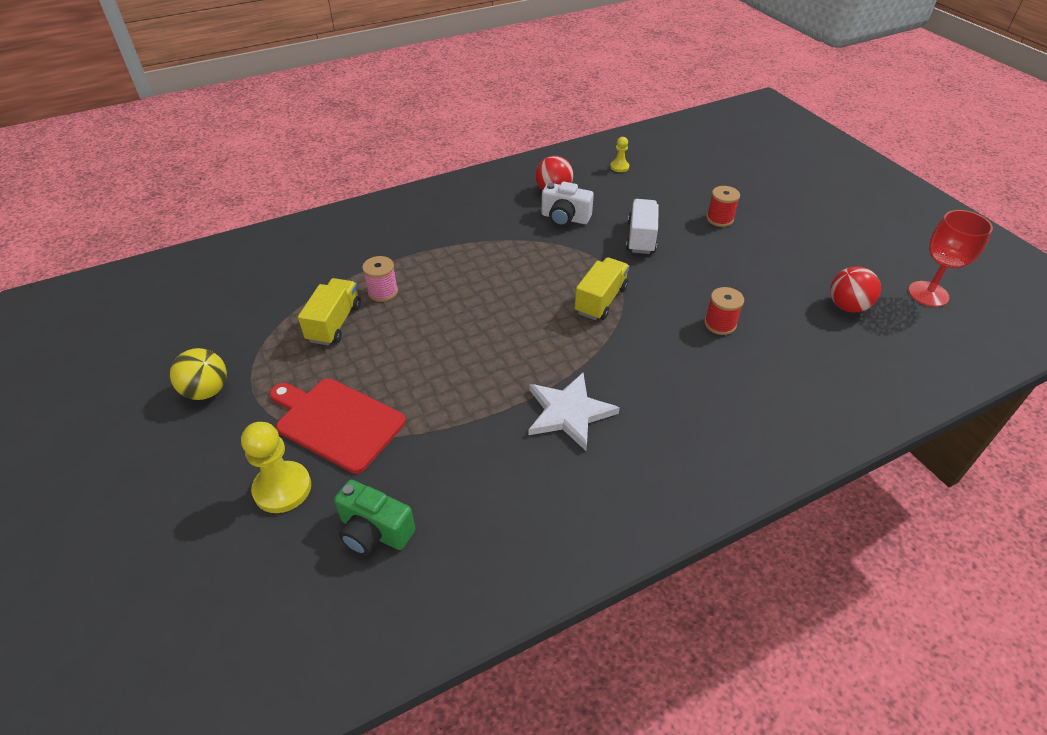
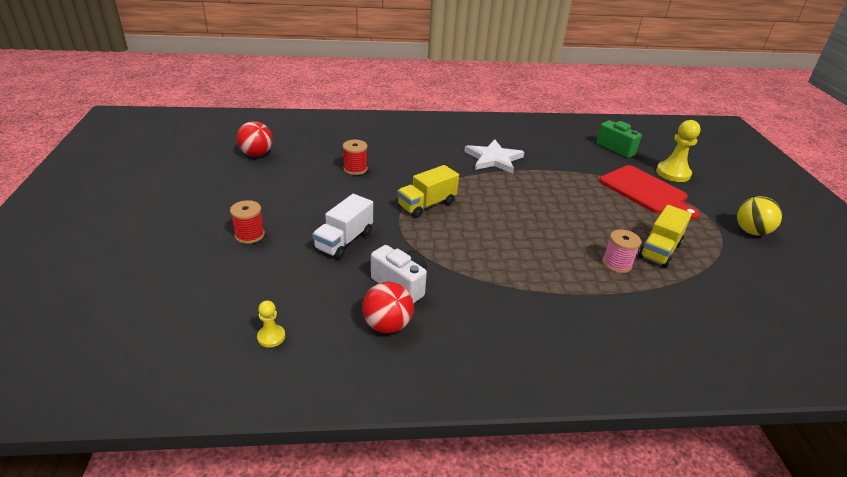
camera: 160 degrees left, 10 degrees down
(928, 294) = (192, 145): red goblet -> none

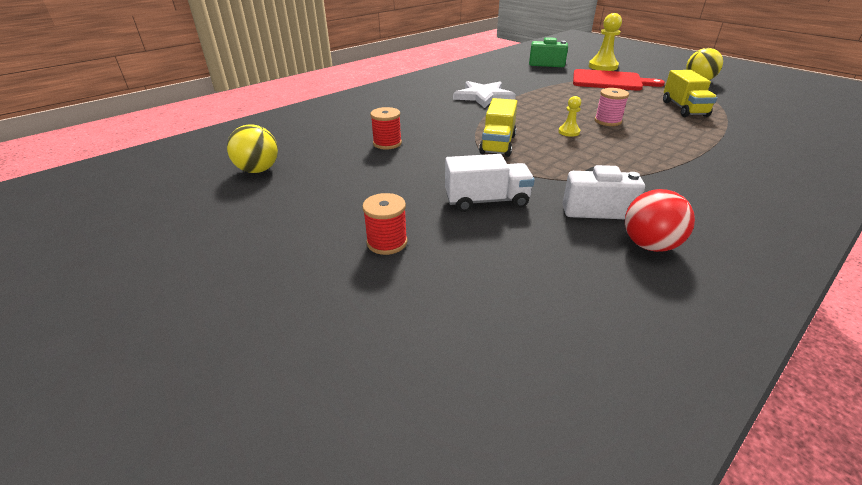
camera: 35 degrees left, 0 degrees up
(256, 154) = (258, 170): red ball -> yellow ball
(271, 337) = (588, 320): yellow pawn -> yellow pawn (569, 132)
(344, 241) = (486, 201): white truck -> white truck turned 90 degrees counterclockwise
(616, 264) = (682, 126): pink spool -> pink spool (607, 121)

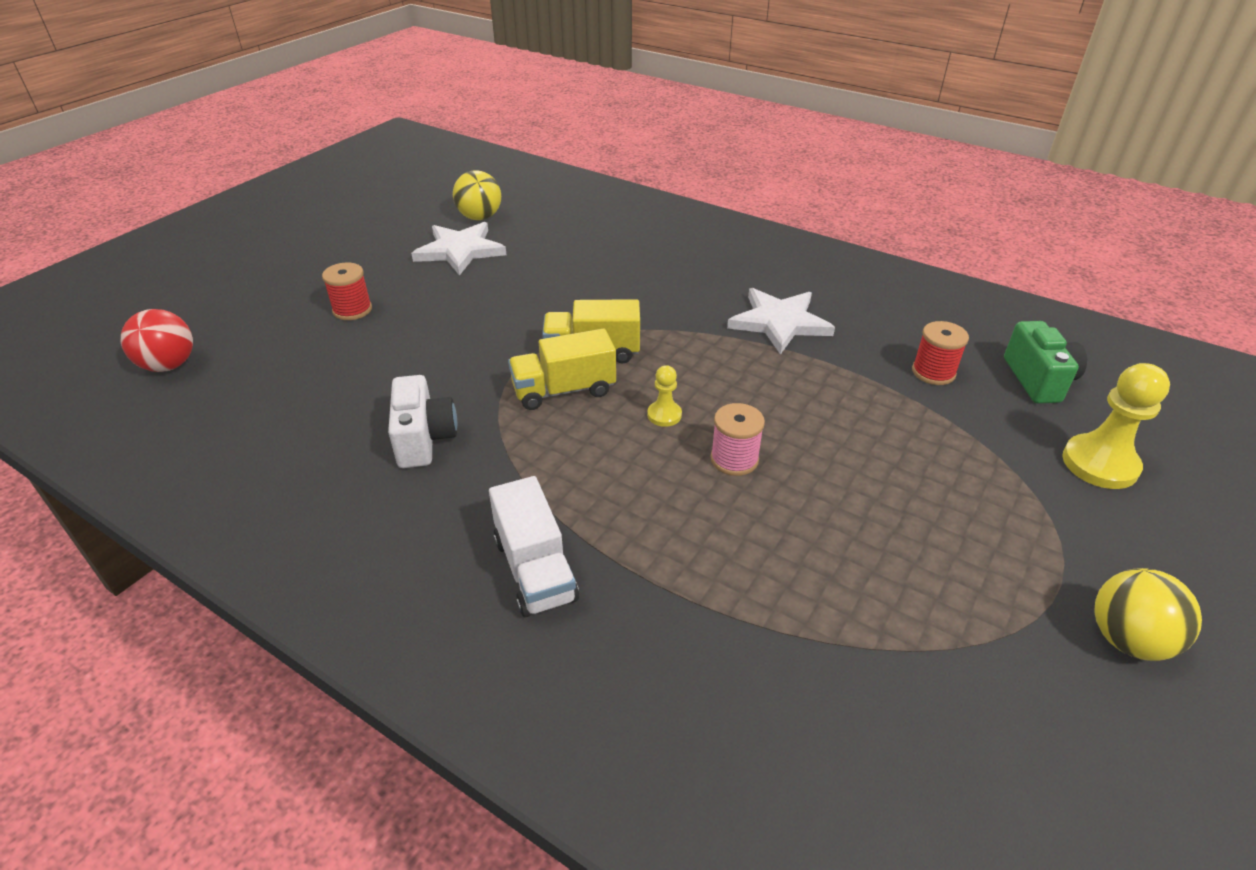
camera: 75 degrees right, 5 degrees up
(314, 182) = (460, 251): none -> white star
(387, 143) = (566, 272): red spool -> red spool (933, 372)
(486, 201) = (435, 357): white truck -> white truck (535, 569)
(610, 81) = (989, 471): red cutting board -> none
(649, 245) = (346, 479): red ball -> red ball (169, 365)
(684, 108) = (868, 576): yellow truck -> yellow truck (564, 390)

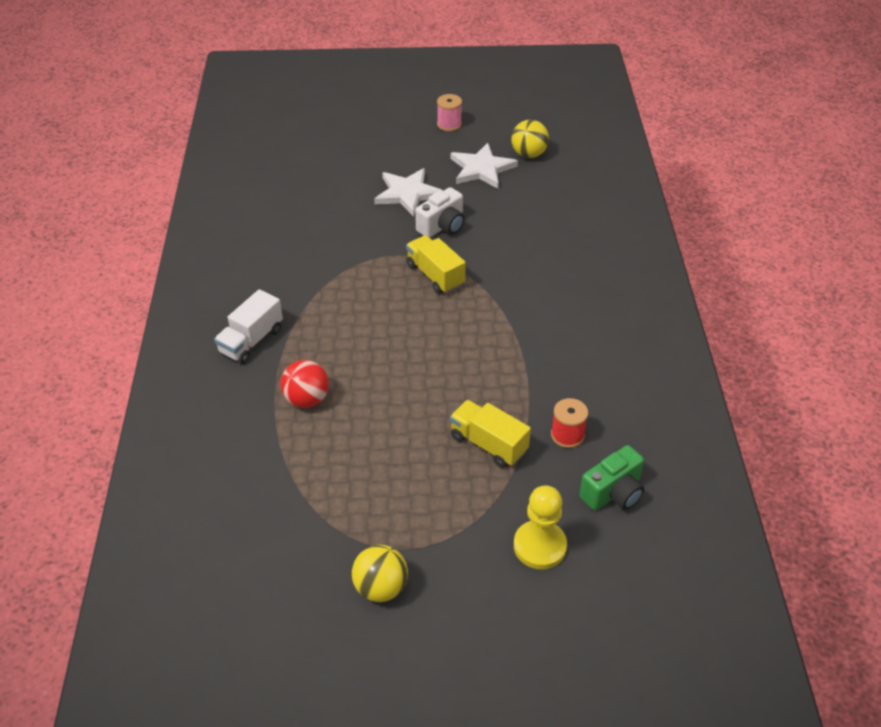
camera: 55 degrees right, 5 degrees up
(169, 365) = (279, 141): red ball -> red ball (307, 399)
(352, 310) = (381, 167): red spool -> none
(424, 439) = (305, 255): white camera -> white camera (442, 226)
(564, 390) = (389, 282): yellow truck -> yellow truck (488, 444)
(664, 415) = (405, 331): yellow pawn -> none
(734, 459) = (392, 376): pink spool -> pink spool (449, 124)
(779, 322) = (551, 340): white star -> white star (408, 193)

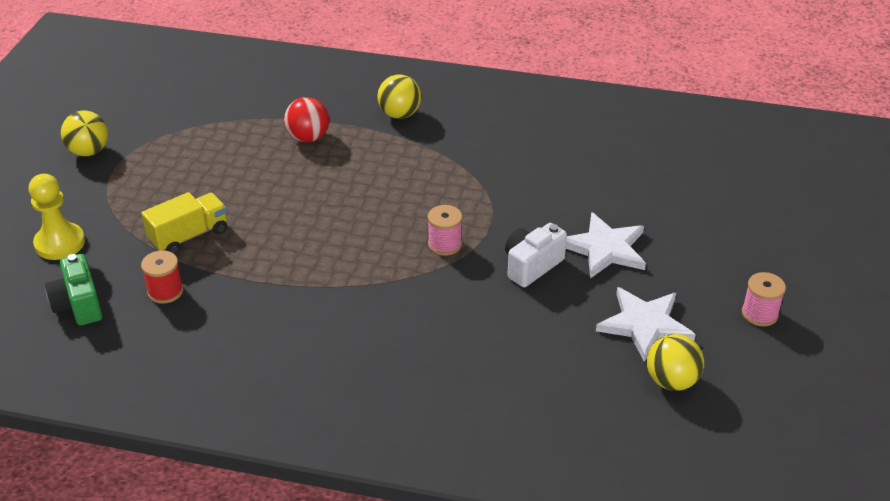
camera: 105 degrees right, 5 degrees down
(251, 341) = (399, 114): white truck -> yellow ball
(435, 275) = (445, 244): yellow truck -> pink spool
(442, 226) = (531, 266): white camera -> white camera turned 75 degrees clockwise

